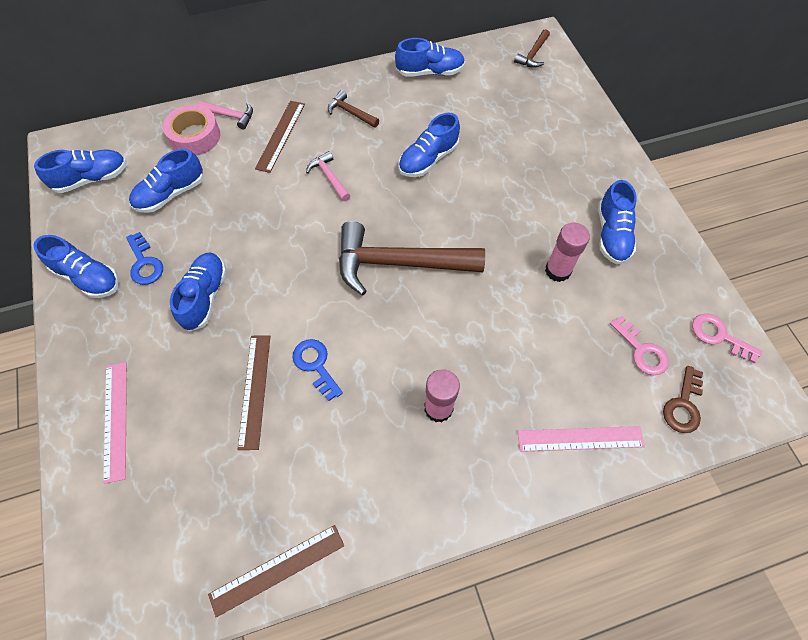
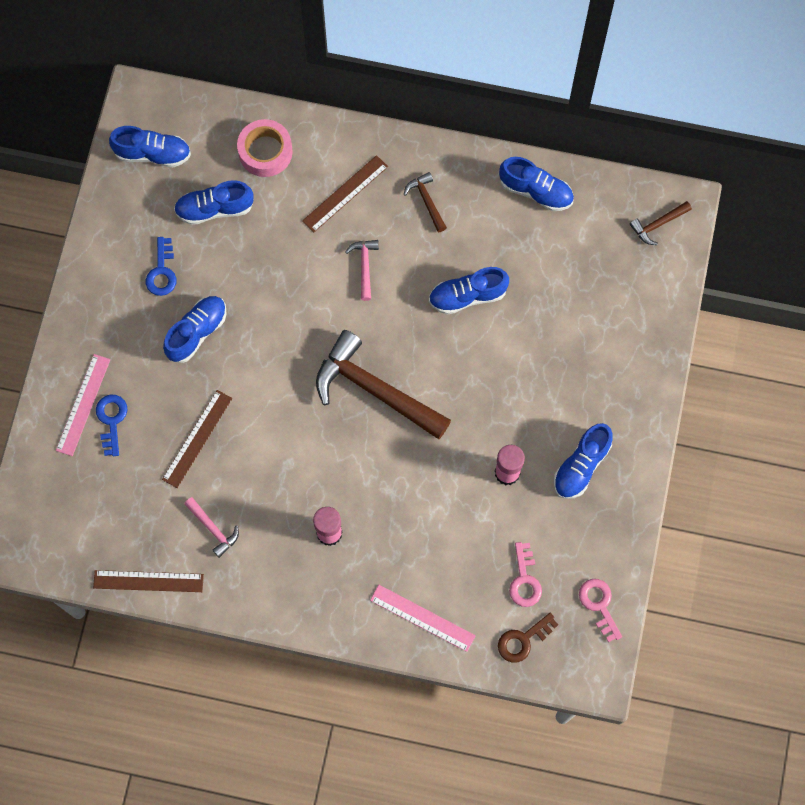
camera: 30 degrees right, 10 degrees up
(88, 277) = (110, 261): blue shoe -> none
(230, 116) = (310, 144): pink hammer -> pink hammer (213, 529)
(316, 365) = (255, 444): blue key -> blue key (111, 420)

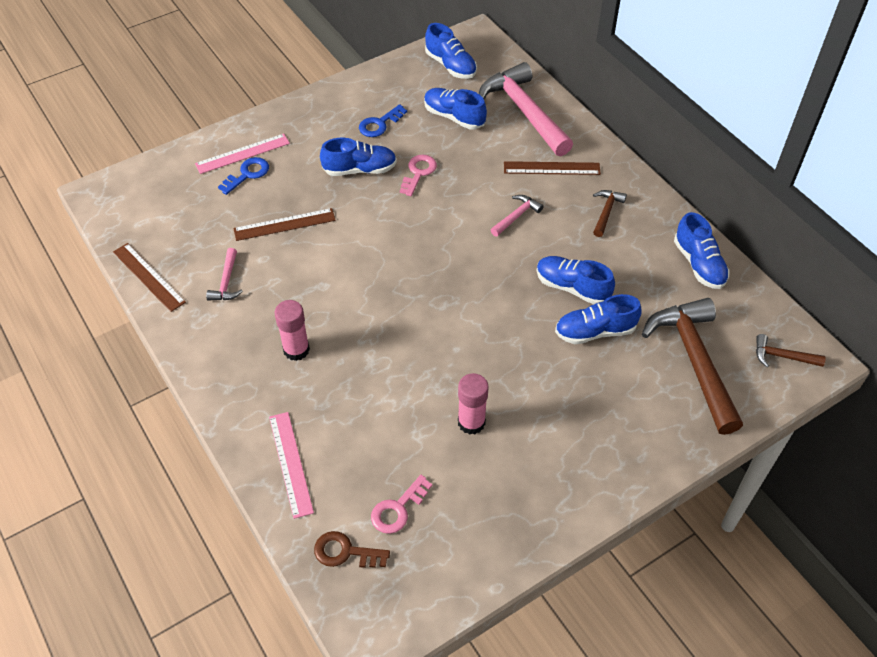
camera: 45 degrees right, 20 degrees down
(265, 152) = (524, 111): pink tape -> pink hammer
(374, 390) = (436, 290): brown hammer -> brown hammer (694, 360)
(581, 466) = (536, 468): blue shoe -> blue shoe (595, 331)
(599, 605) = (436, 584): pink key -> pink key (418, 173)

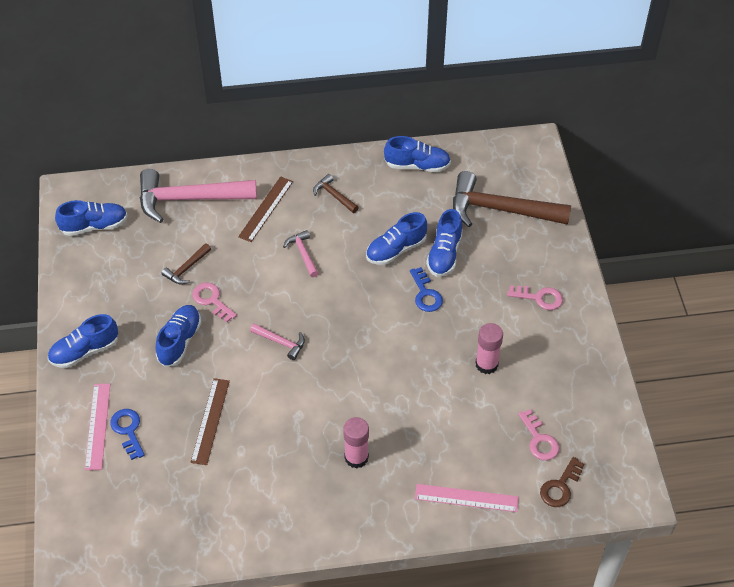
camera: 65 degrees left, 0 degrees up
(148, 277) = (208, 549): brown ruler -> none
(226, 282) = (252, 487): pink hammer -> pink hammer (281, 342)
(379, 124) = (132, 306): blue key -> blue key (425, 294)
(454, 117) = (161, 249): blue shoe -> blue shoe (85, 351)
(594, 443) = (539, 298): none -> pink key
(782, 356) = (521, 161): brown hammer -> brown hammer (186, 269)

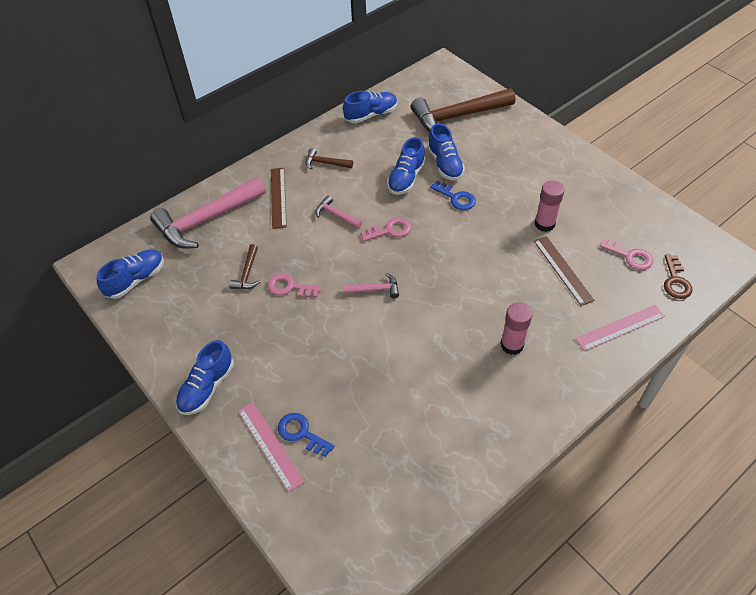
camera: 30 degrees left, 0 degrees up
(179, 341) = (288, 333): blue shoe -> none
(210, 421) = (368, 383): brown ruler -> brown ruler (563, 270)
(539, 298) = (538, 161): pink key -> pink key (390, 230)

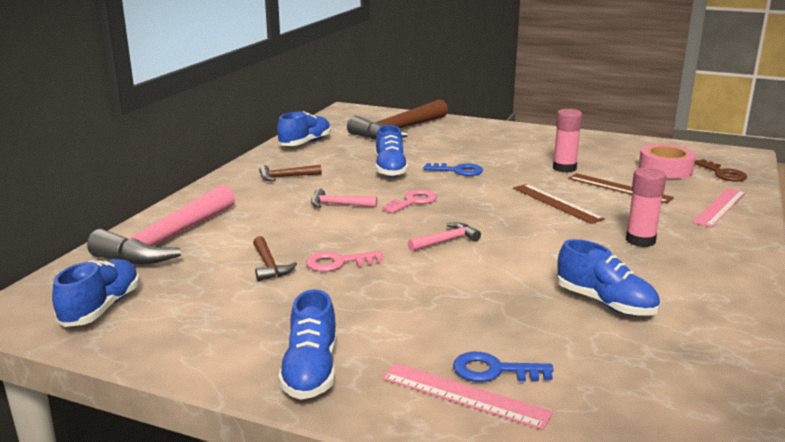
camera: 30 degrees left, 30 degrees down
(278, 197) = (251, 207): brown ruler -> brown ruler (556, 203)
(445, 164) = (420, 155): blue shoe -> blue shoe (605, 303)
(630, 256) = (665, 169): pink key -> pink tape

